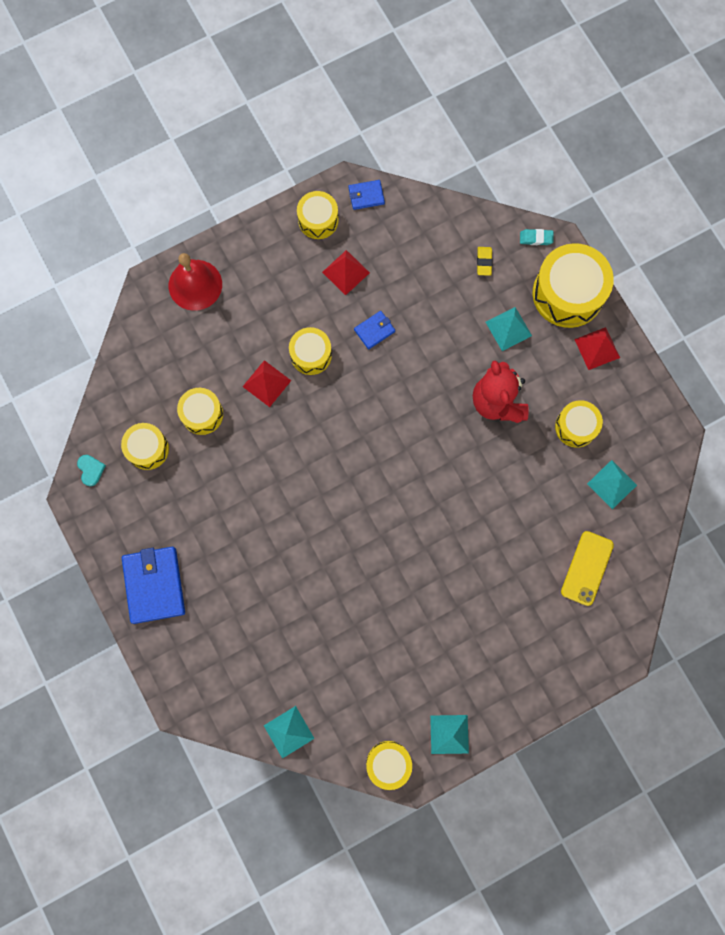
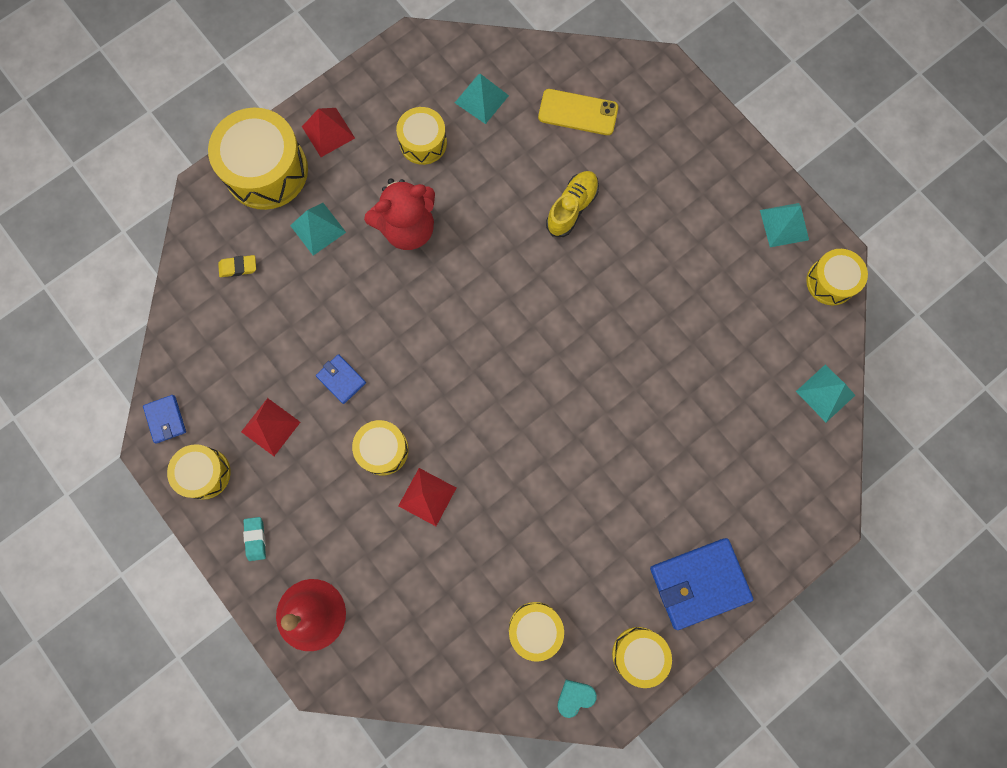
camera: 100 degrees left, 0 degrees up
(202, 414) = (479, 569): yellow drum -> yellow drum (639, 654)
(495, 545) = (572, 208): none -> yellow shoe
(536, 238) = (201, 214): turquoise eraser -> turquoise eraser (255, 539)

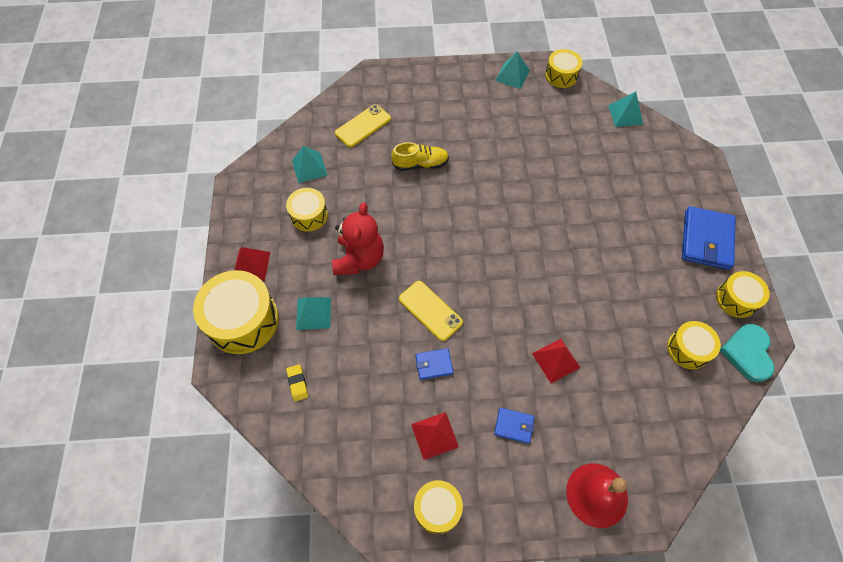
camera: 55 degrees left, 15 degrees down
(165, 419) = (373, 512): blue wallet -> blue wallet (514, 426)
(238, 267) = (297, 383): yellow eraser -> yellow eraser turned 45 degrees counterclockwise
(255, 539) = (514, 500): turquoise eraser -> none
(383, 450) = (503, 368): yellow drum -> none
(398, 337) = (430, 310): none -> yellow phone
(572, 208) = (420, 164): yellow shoe -> yellow shoe turned 105 degrees clockwise
(575, 697) = (747, 353): turquoise heart -> turquoise heart, size x1.85

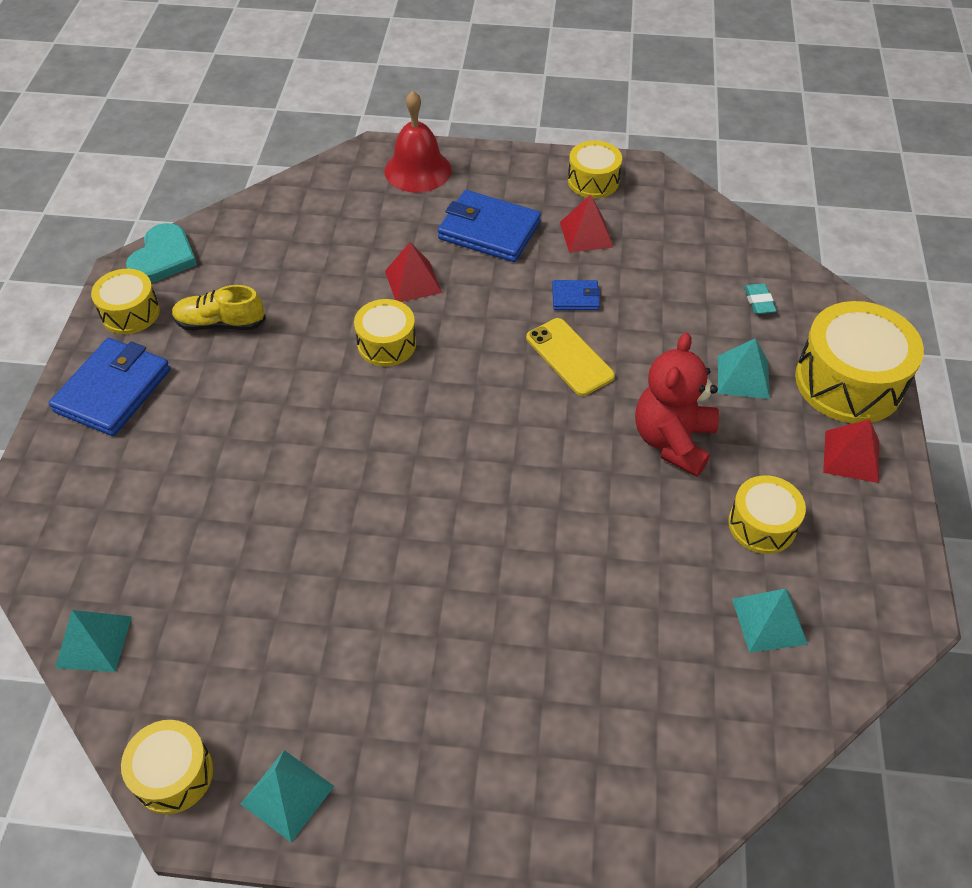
camera: 170 degrees left, 10 degrees down
(297, 383) = (759, 302): yellow eraser -> turquoise eraser
(363, 126) = (657, 705): yellow phone -> none
(420, 164) = (547, 594): yellow shoe -> yellow shoe (220, 323)
(514, 426) = (489, 230): blue wallet -> blue wallet, size x1.96
(688, 349) = (236, 270): yellow drum -> yellow drum (386, 344)

